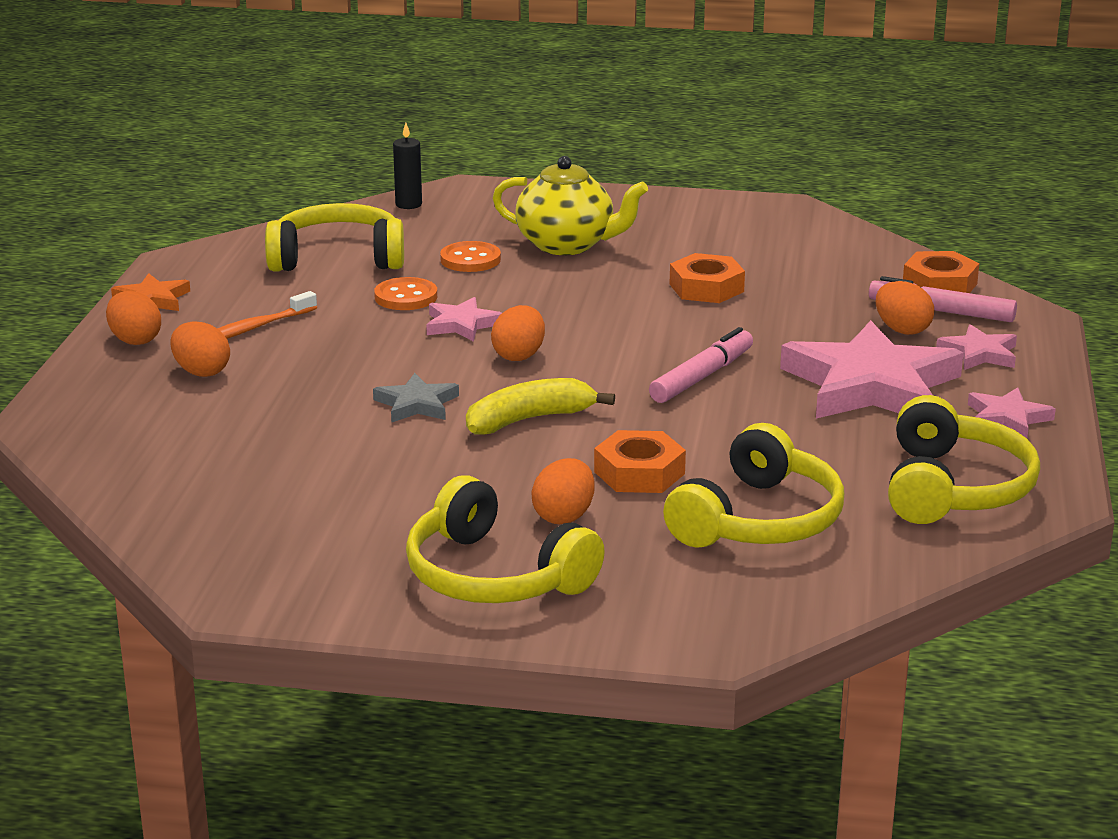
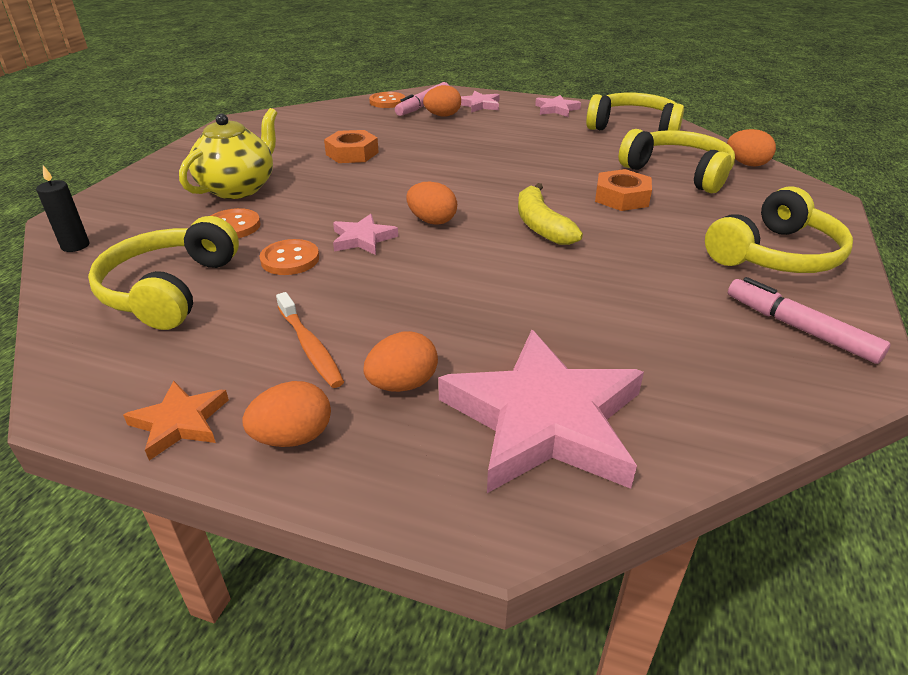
camera: 80 degrees left, 10 degrees up
(417, 404) = (506, 267): grey star -> none
(564, 516) = (685, 225): orange egg -> orange egg (746, 164)
(702, 377) = (487, 168): pink marker -> pink marker (799, 328)
(871, 385) = (511, 130): pink star -> pink star (544, 420)
(939, 284) = (387, 102): orange nut -> orange button

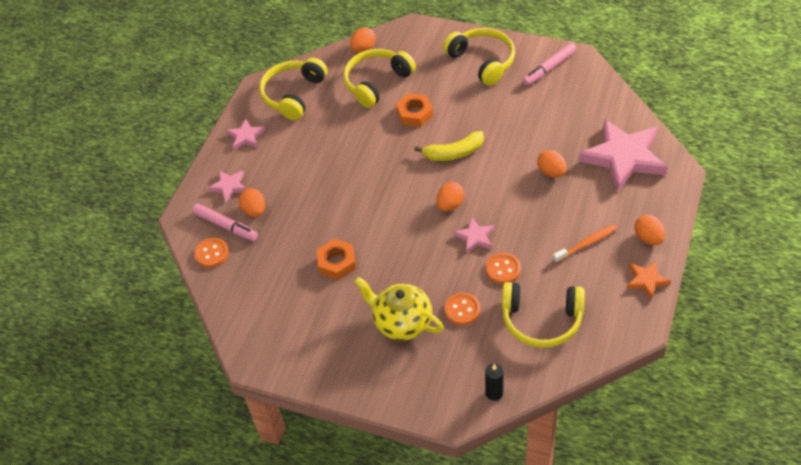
camera: 85 degrees left, 15 degrees up
(402, 384) = (609, 205): orange egg -> orange egg (551, 172)

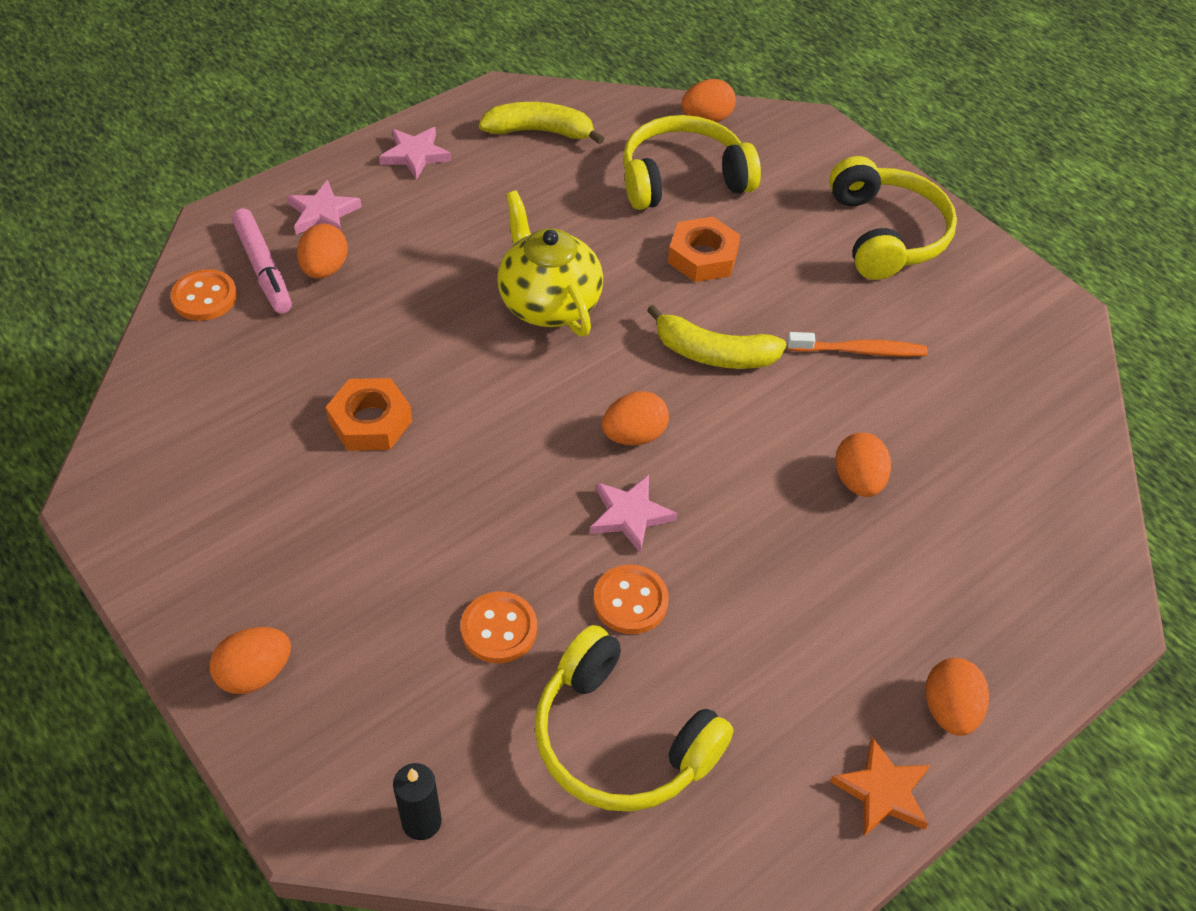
camera: 25 degrees right, 0 degrees up
(293, 94) = (540, 131): yellow headphones -> yellow banana
(383, 383) = (255, 674): none -> orange egg
(401, 322) = (381, 586): yellow teapot -> yellow teapot (548, 303)
(549, 68) = (995, 304): pink marker -> none
(586, 243) = (820, 648): orange toothbrush -> orange toothbrush (859, 351)
(624, 157) = (1016, 531): pink star -> none

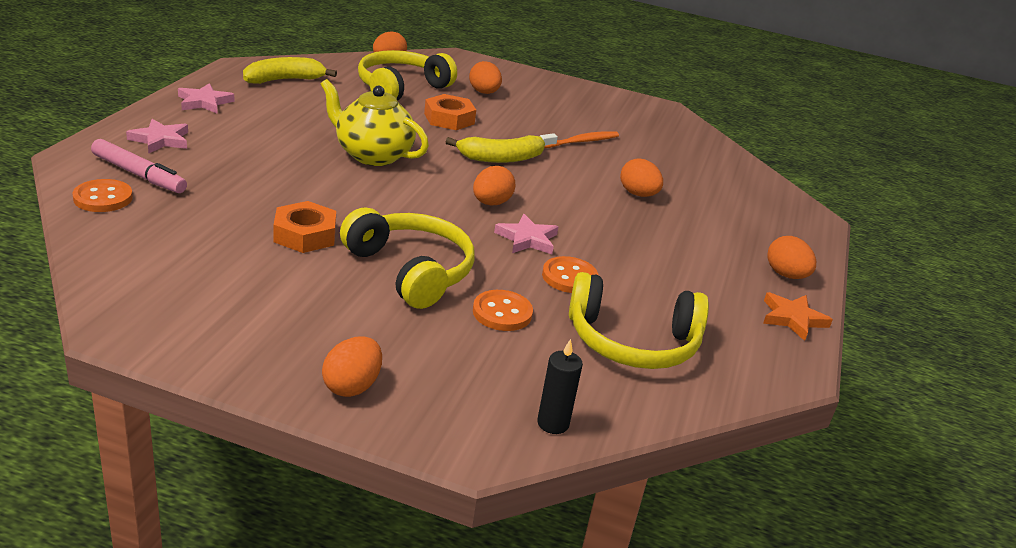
camera: 35 degrees left, 20 degrees down
(325, 269) = (190, 167): orange egg -> orange egg (484, 92)
(886, 234) = (543, 93): yellow headphones -> yellow headphones (411, 270)

